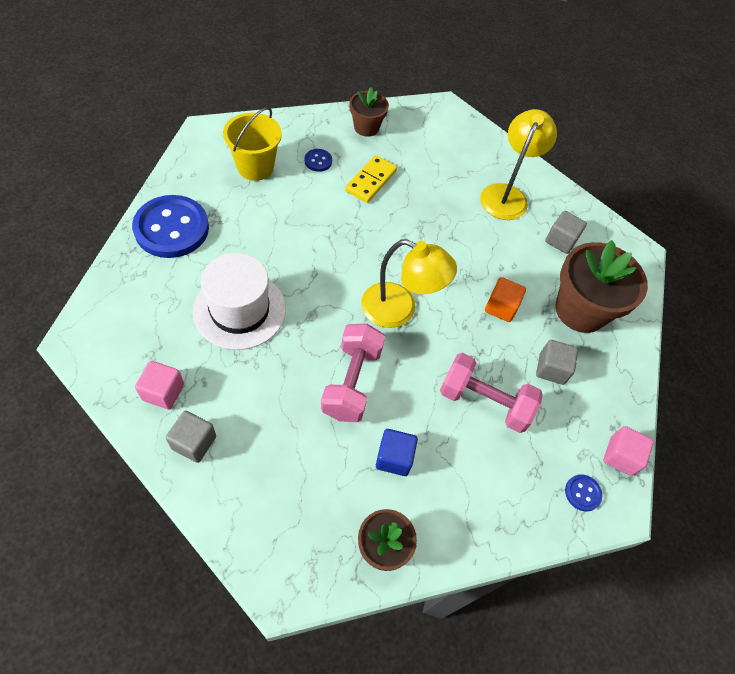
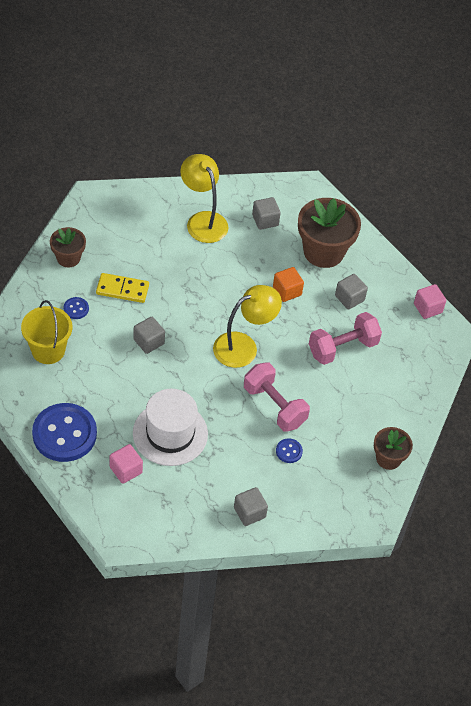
camera: 50 degrees left, 5 degrees down
(163, 392) = (199, 510): pink cube -> pink cube (126, 470)
(332, 232) = (148, 342): none -> grey cube
(371, 181) = (122, 289): yellow domino -> yellow domino turned 60 degrees counterclockwise
(394, 458) = (341, 417): blue cube -> none
(582, 493) = (433, 343): blue button -> blue button (289, 451)

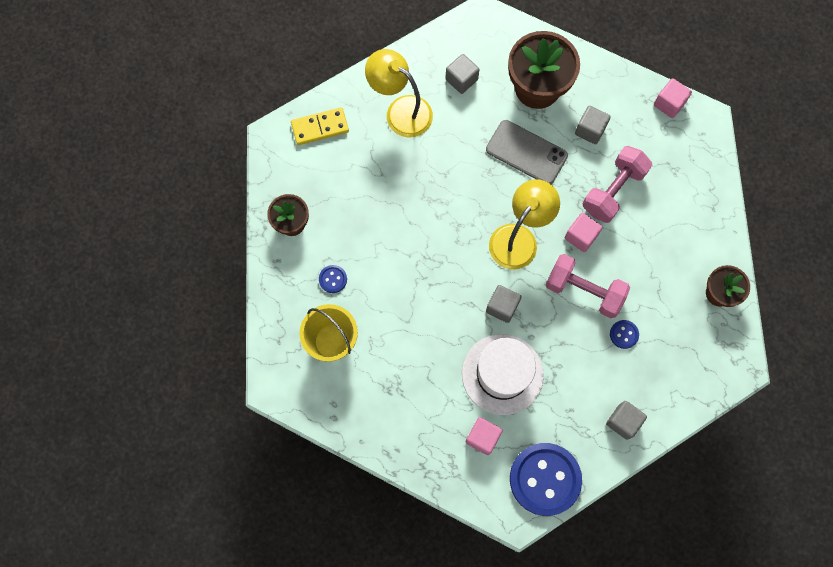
camera: 20 degrees left, 20 degrees up
(64, 434) = (402, 428): blue button -> blue button (545, 479)
(122, 289) = (366, 233): yellow domino -> yellow domino (320, 127)
(148, 342) = (425, 280): grey cube -> grey cube (502, 307)
(287, 291) = (526, 152): orange cube -> grey phone
(295, 367) = (581, 236): none -> pink cube

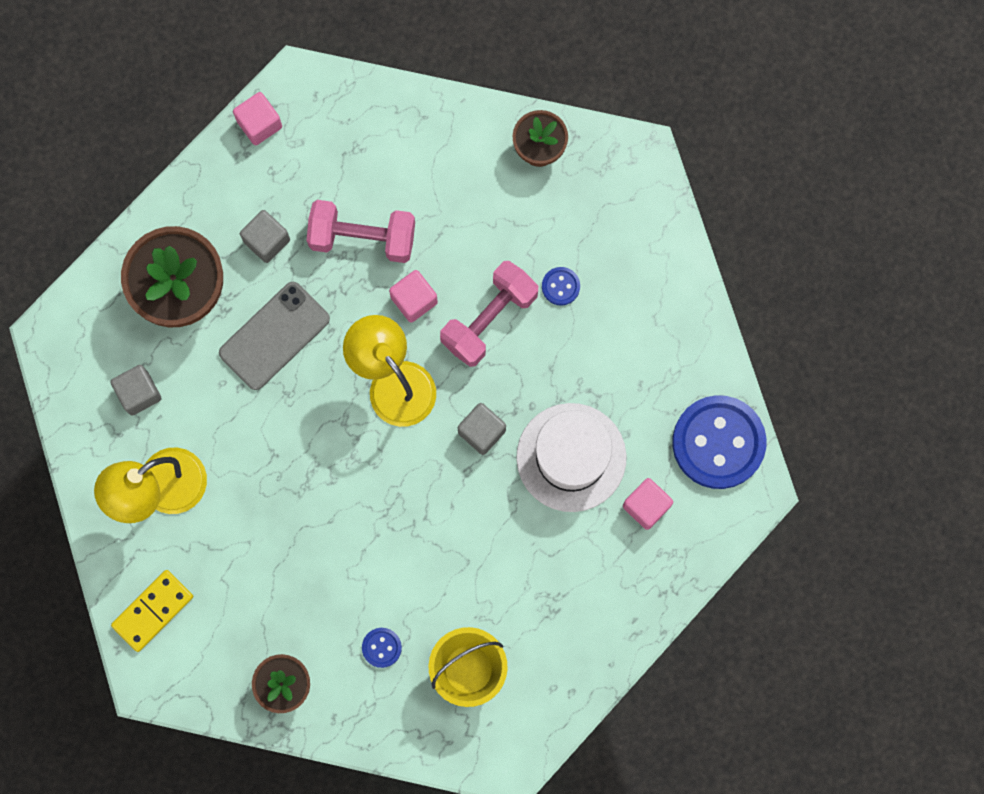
camera: 75 degrees left, 5 degrees up
(320, 127) = (153, 611): yellow domino -> yellow domino turned 45 degrees clockwise
(613, 191) = (362, 237): pink dumbbell -> pink dumbbell turned 45 degrees counterclockwise
(623, 421) = (671, 323): grey cube -> none

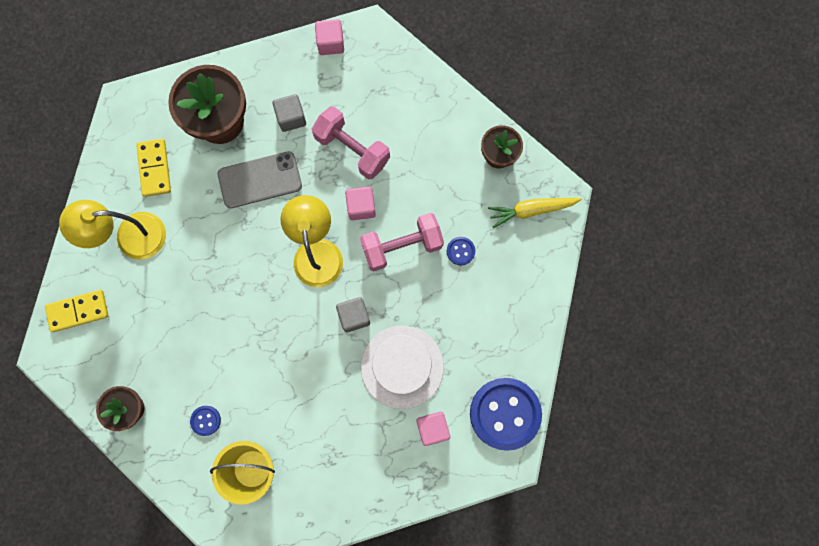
camera: 30 degrees right, 0 degrees up
(139, 393) = (154, 168): grey cube -> yellow domino
(615, 192) = (531, 210): none -> yellow carrot

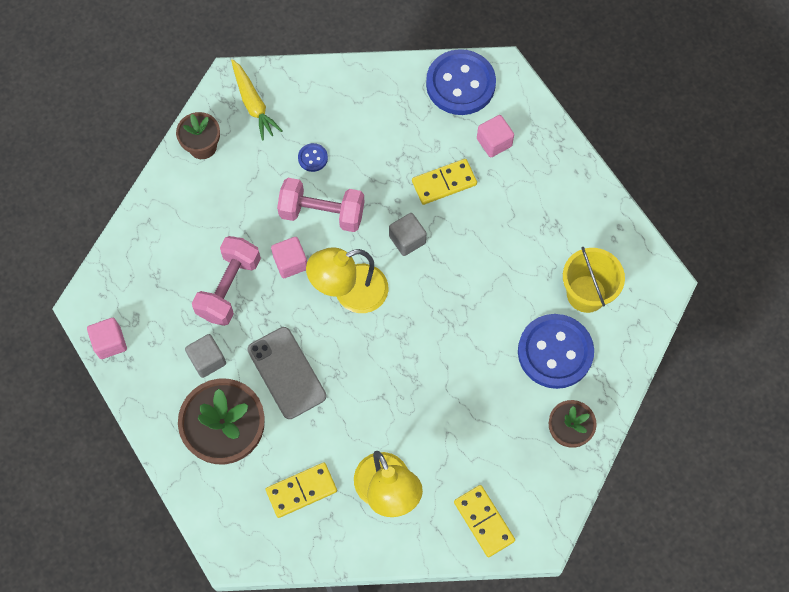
camera: 105 degrees left, 10 degrees down
(205, 420) = (555, 352): blue button -> blue button, size x2.39
(402, 246) = (322, 213): pink dumbbell -> pink dumbbell turned 45 degrees counterclockwise
(402, 367) = (444, 183): white hat -> yellow domino

